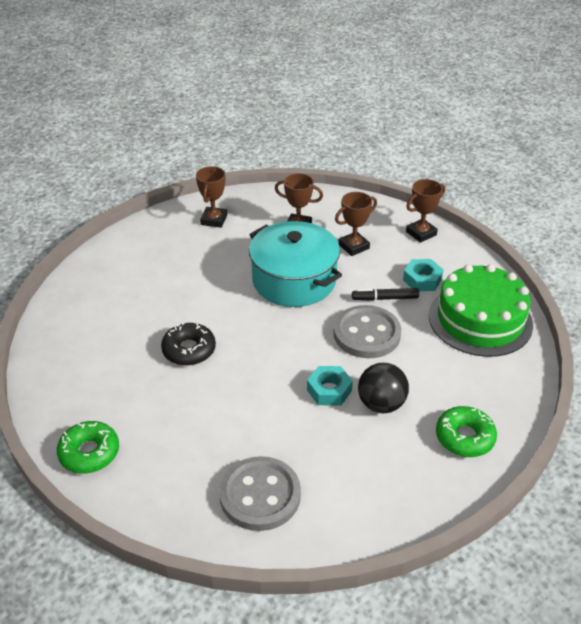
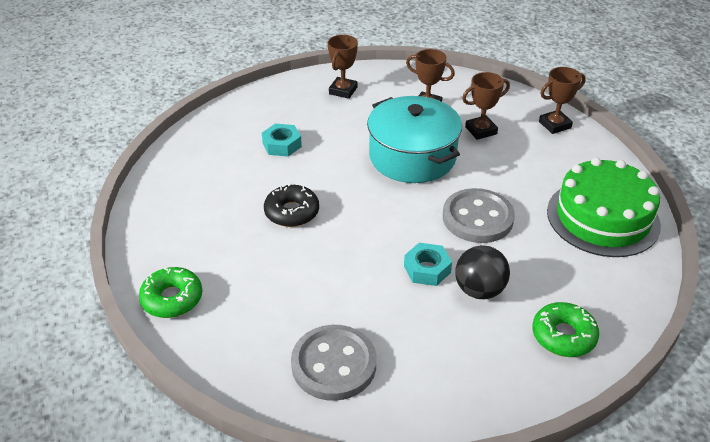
camera: 10 degrees right, 0 degrees up
(385, 298) = (504, 185): black marker -> none
(422, 279) = (547, 171): turquoise nut -> turquoise nut (282, 145)

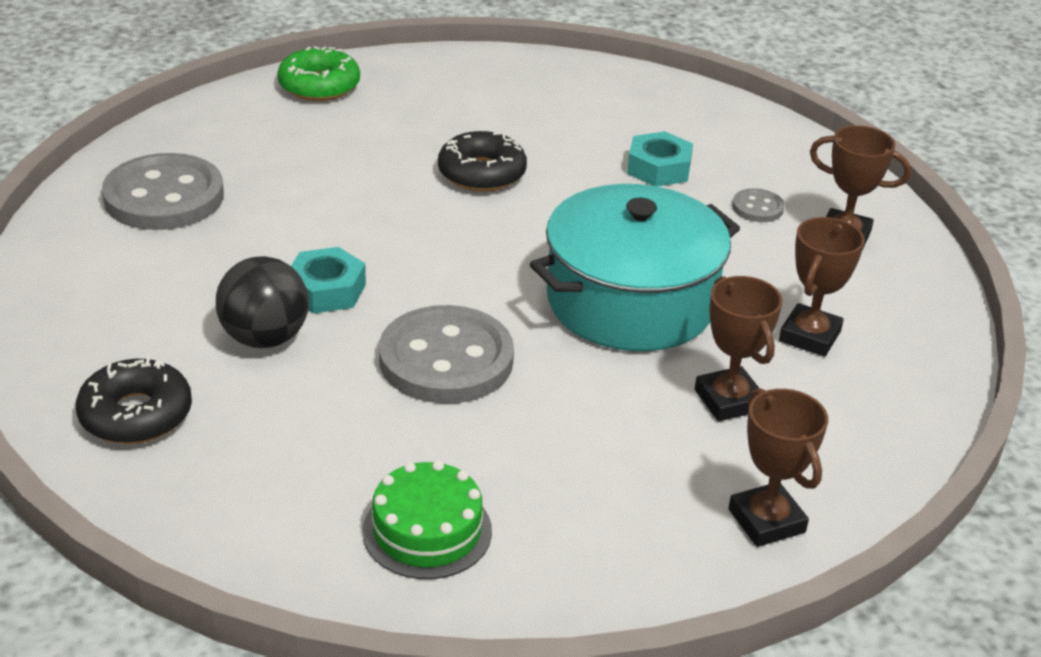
camera: 90 degrees right, 5 degrees down
(319, 114) = (757, 208): none -> grey button
(563, 336) = (136, 415): green donut -> black donut
(603, 218) = (427, 531): green cake -> green cake, size x0.54

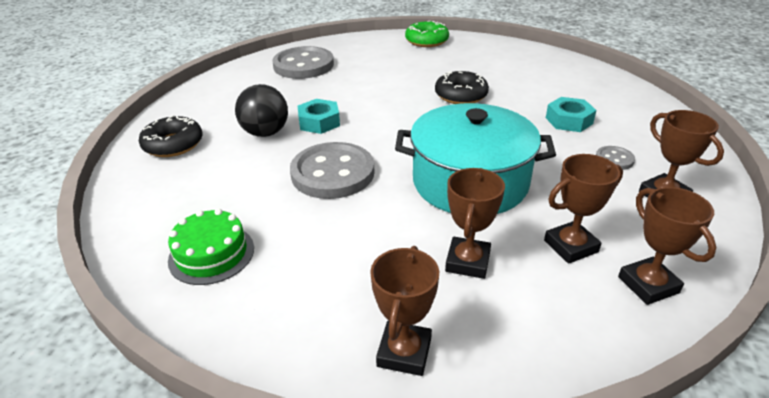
camera: 40 degrees right, 0 degrees up
(911, 346) = (648, 285): none -> brown trophy

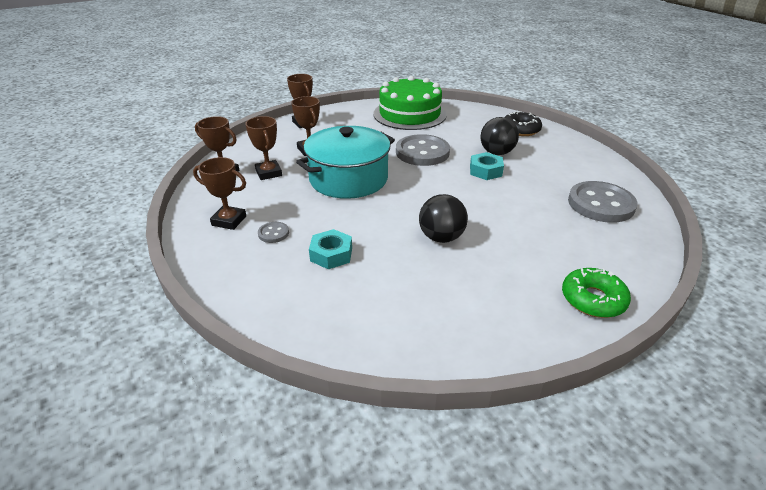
camera: 135 degrees right, 0 degrees up
(211, 254) = (409, 114): green cake -> green cake, size x1.86
(461, 95) = (441, 237): black donut -> black ball
(570, 246) = (268, 173): brown trophy -> brown trophy turned 45 degrees counterclockwise

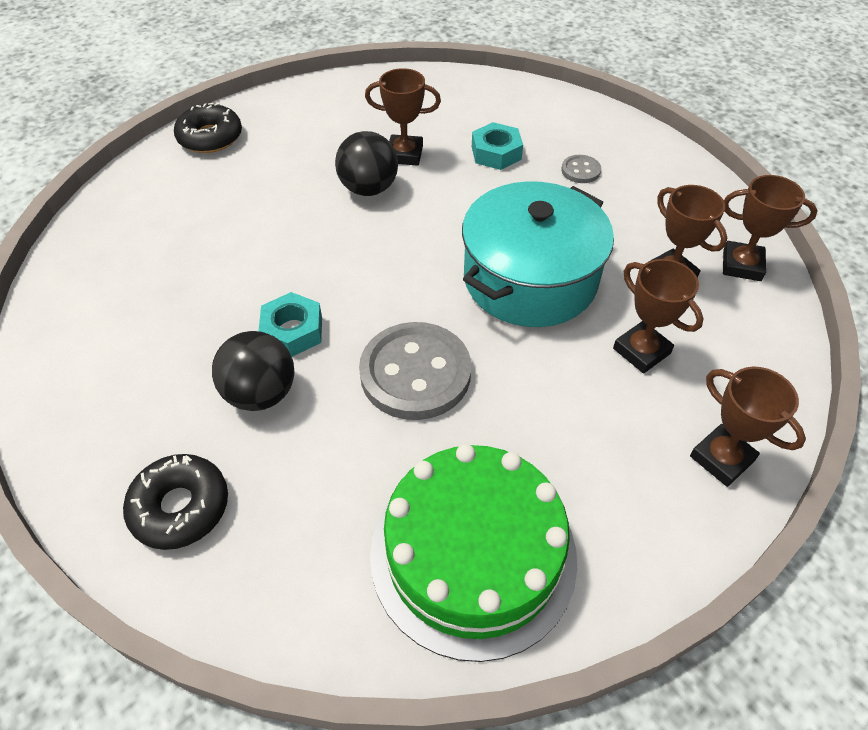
camera: 170 degrees right, 15 degrees up
(229, 221) = (651, 181): brown trophy -> brown trophy (404, 154)
(593, 299) = (210, 137): green donut -> black donut
(600, 204) = (123, 273): grey button -> none

